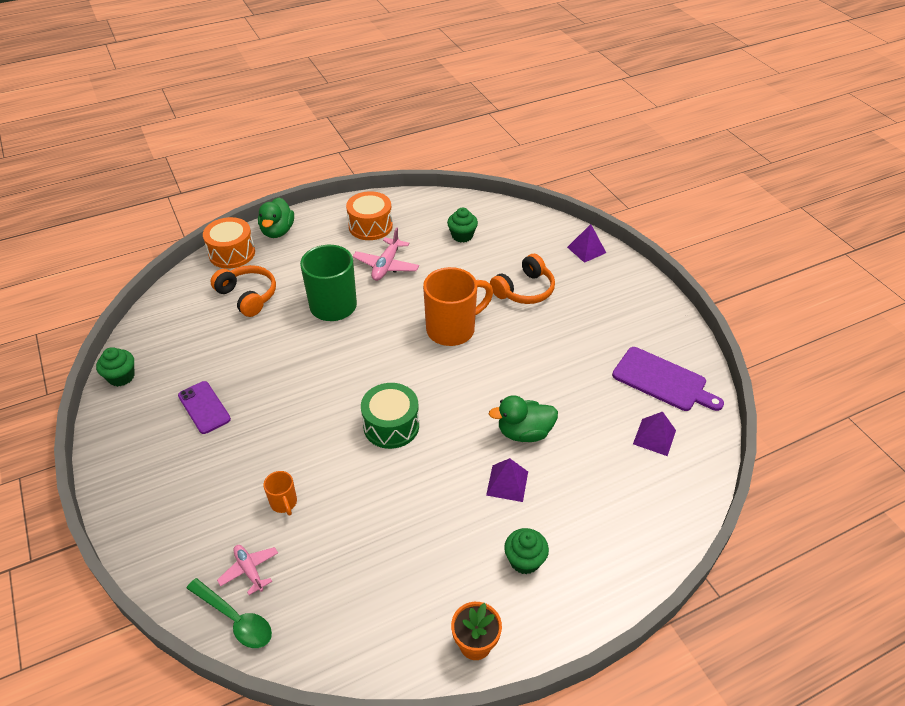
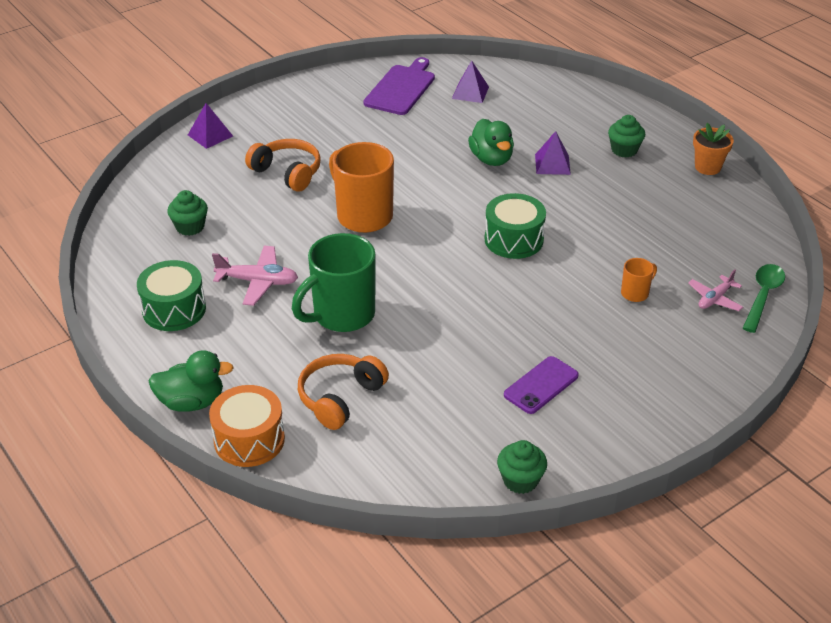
camera: 100 degrees left, 5 degrees down
(370, 226) = (174, 309): orange drum -> green drum

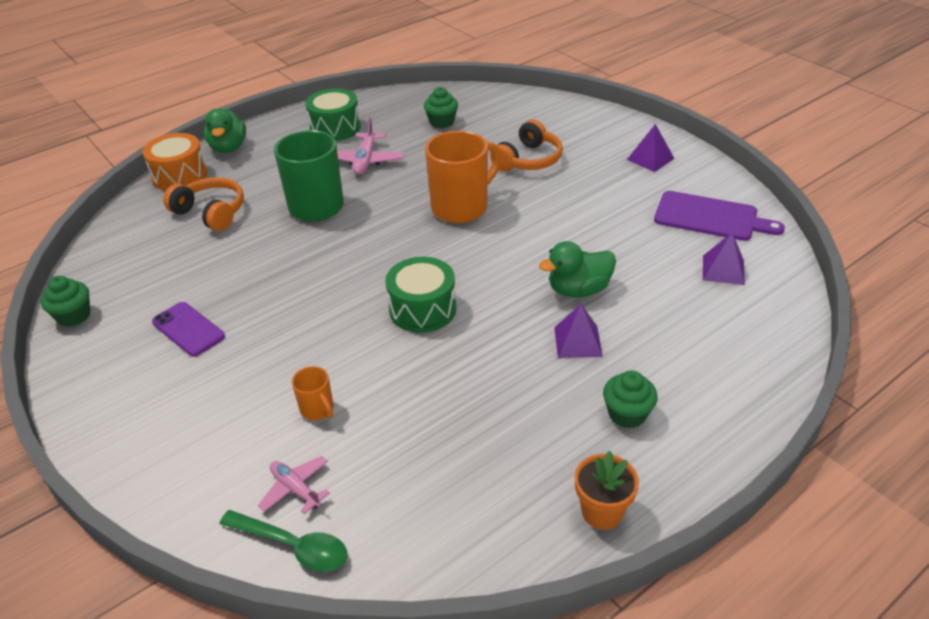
camera: 90 degrees right, 0 degrees up
(210, 135) = (581, 115): purple pyramid -> purple pyramid (650, 159)

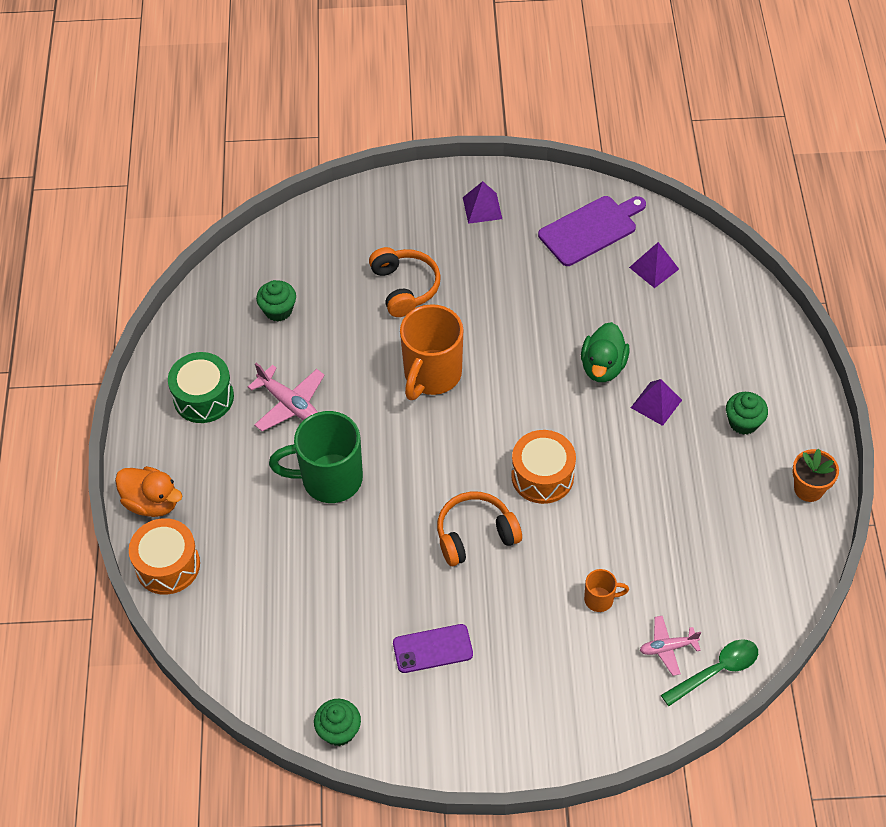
camera: 55 degrees left, 15 degrees up
(211, 212) = (264, 565): orange headphones -> orange headphones (475, 535)
(228, 147) = (152, 502): green duck -> orange duck
(422, 309) = (542, 476): green drum -> orange drum
(461, 207) = (431, 375): orange mug -> orange mug turned 150 degrees counterclockwise

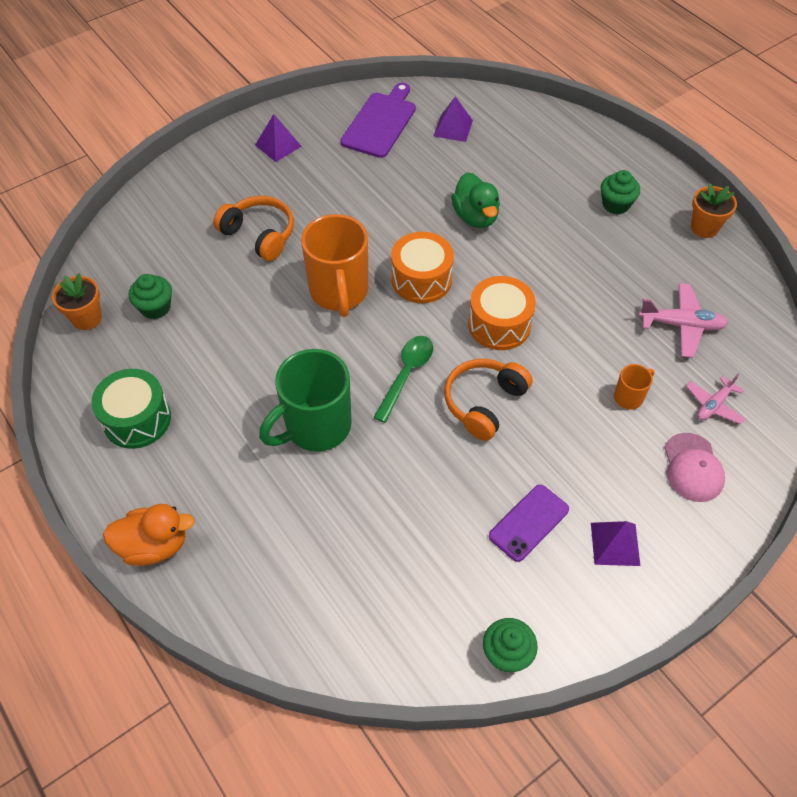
camera: 35 degrees left, 0 degrees up
(168, 565) = (215, 597): orange drum -> orange drum (421, 279)
(221, 292) = (87, 318): none -> orange flower pot
(289, 404) = (227, 381): pink plane -> pink plane (681, 325)
(602, 686) = (692, 468): none -> pink cap
(656, 403) = (540, 223): purple pyramid -> purple pyramid (615, 544)
(716, 671) = (765, 401): green spoon -> green spoon (406, 374)

